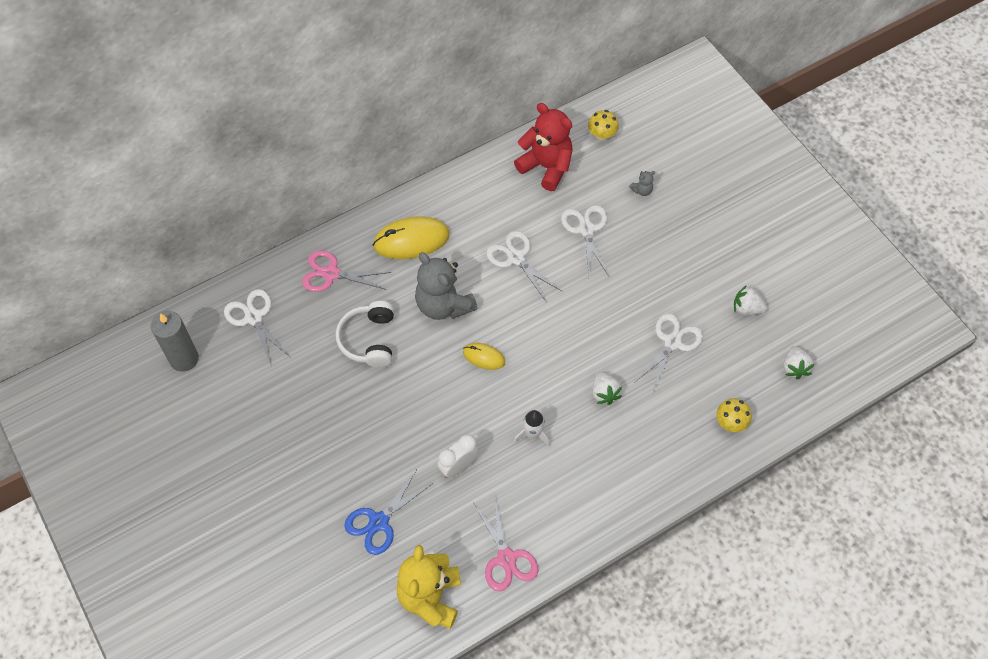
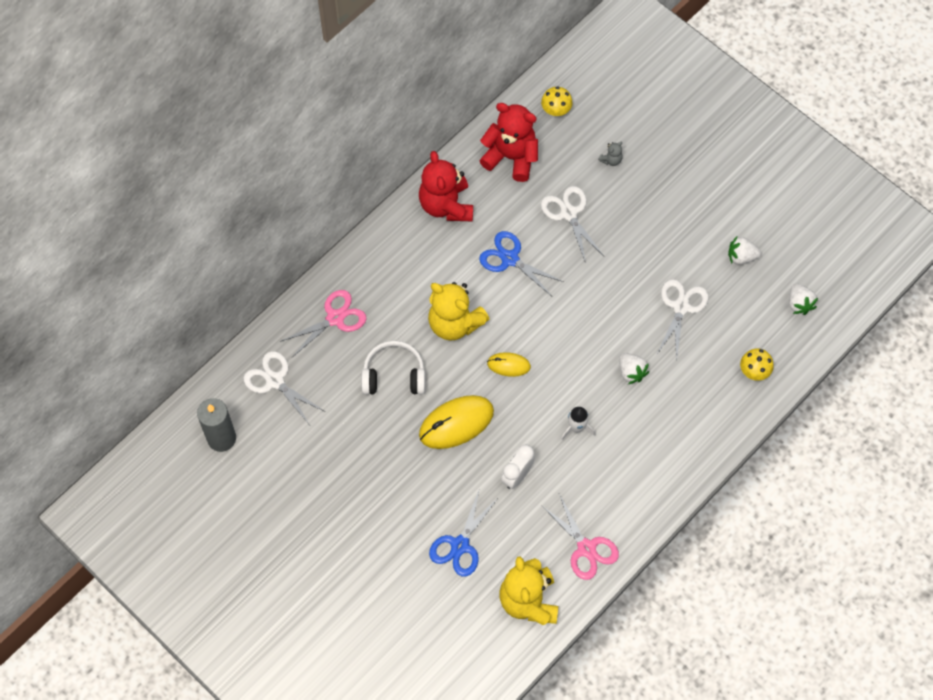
camera: 15 degrees left, 5 degrees up
(331, 273) = (335, 318): pink scissors -> pink scissors turned 150 degrees clockwise
(369, 340) = (394, 375): white headphones -> white headphones turned 105 degrees clockwise
(411, 240) = (402, 265): yellow mouse -> yellow mouse (456, 423)
(443, 305) = (454, 323): grey teddy bear -> yellow teddy bear
(471, 196) = (446, 205): none -> red teddy bear
(516, 258) = (510, 259): white scissors -> blue scissors

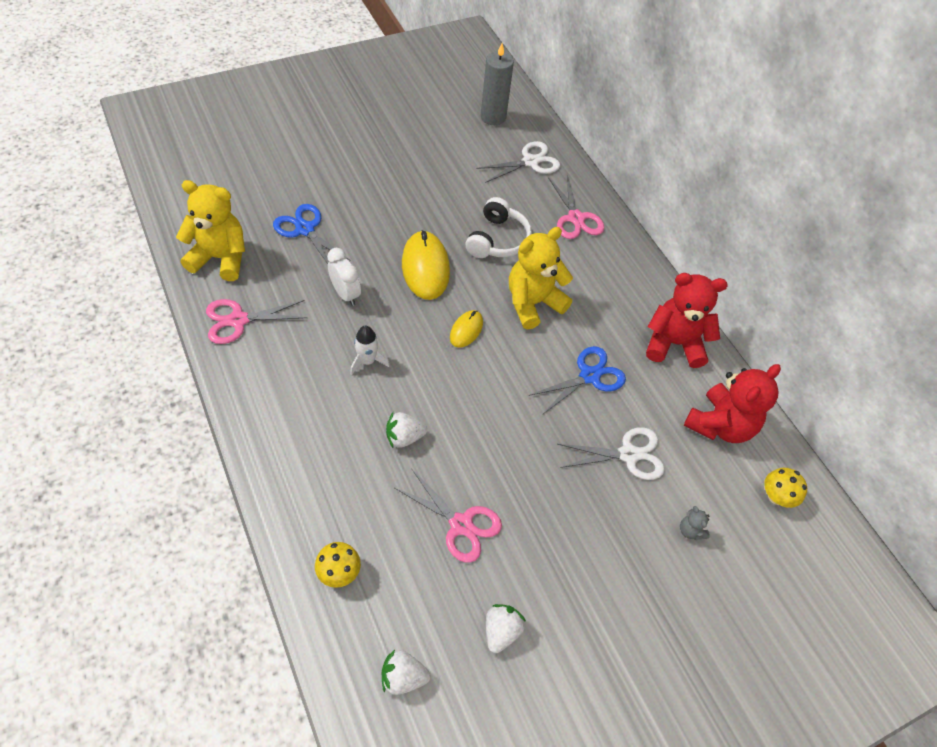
camera: 105 degrees right, 10 degrees down
(681, 307) = (461, 525): white scissors -> pink scissors

